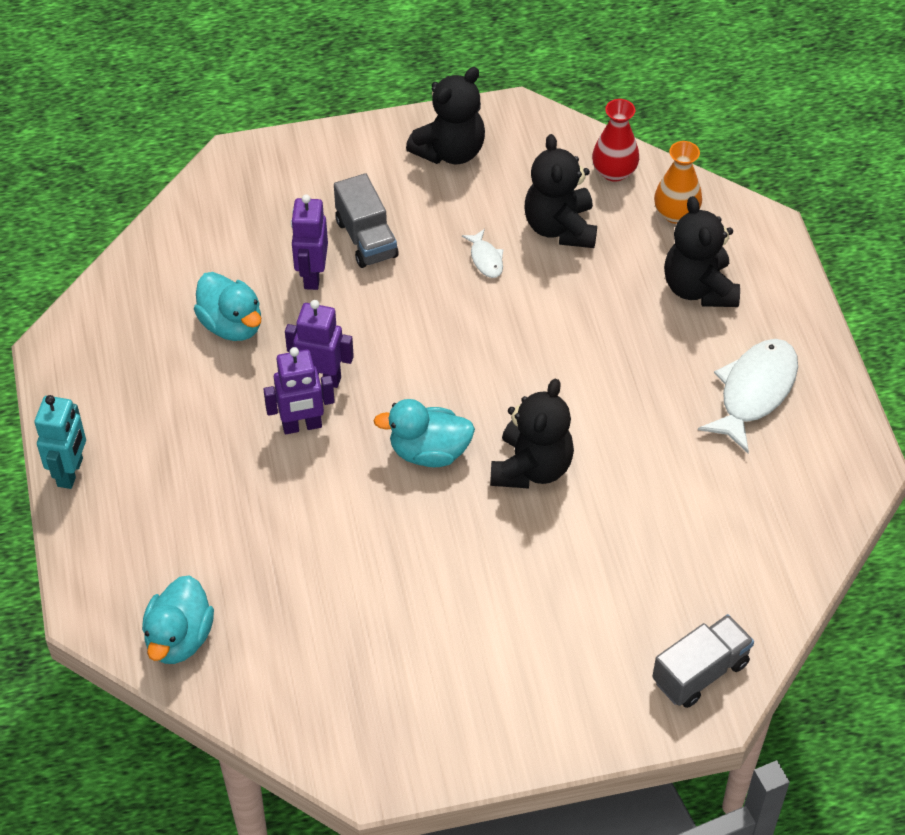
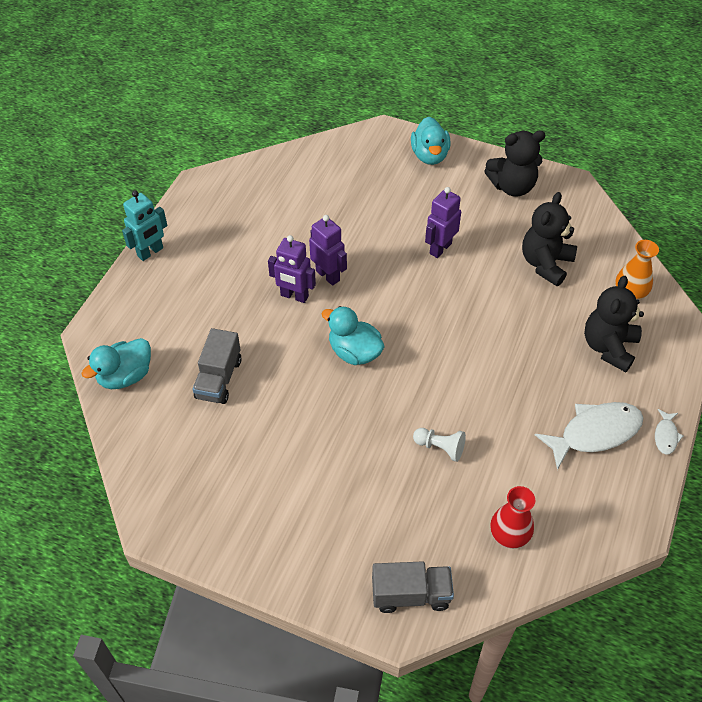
camera: 35 degrees right, 0 degrees up
(232, 325) = (304, 219): turquoise duck -> turquoise duck (429, 155)
(312, 276) = (371, 215): purple robot -> purple robot (440, 248)
(366, 239) = (420, 211): grey truck -> grey truck (219, 379)
(485, 259) = (483, 258): white fish -> white fish (666, 436)
(531, 468) = (408, 397): black teddy bear -> none
(609, 503) = (440, 447): none -> white pawn
(614, 172) = (608, 248): red vase -> red vase (509, 535)

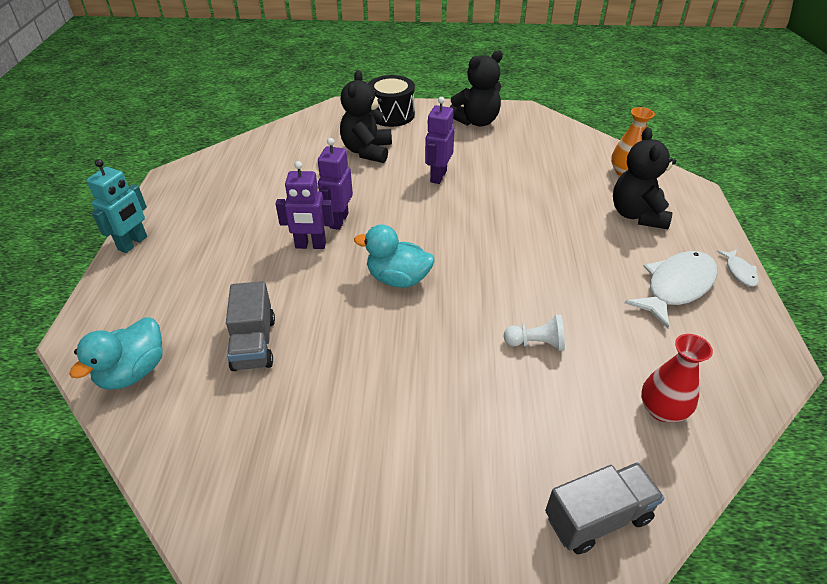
camera: 20 degrees left, 10 degrees down
(328, 275) = (338, 220): purple robot -> purple robot turned 105 degrees counterclockwise
(429, 155) = (391, 115): turquoise duck -> black drum
(545, 264) = (539, 167): black teddy bear -> black teddy bear (367, 151)

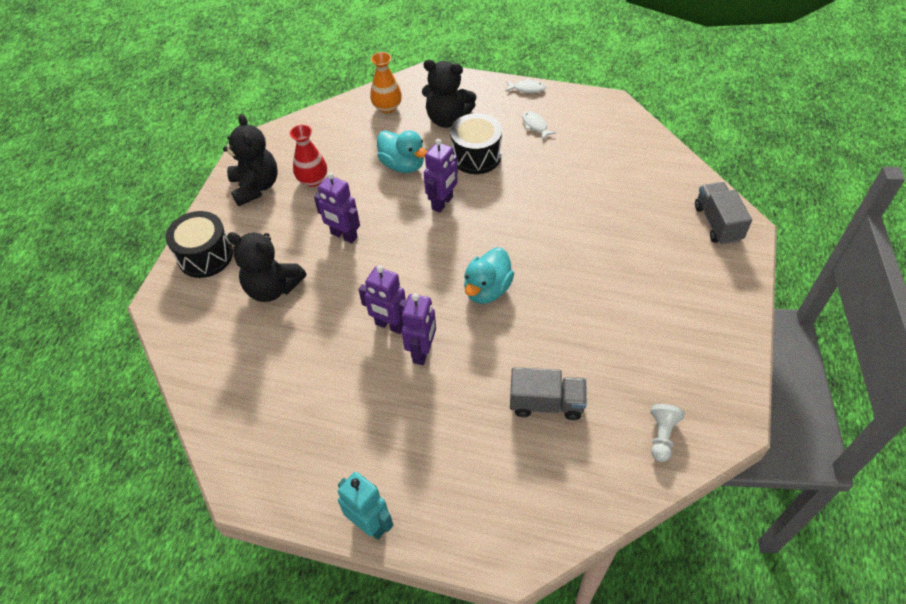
camera: 75 degrees left, 10 degrees up
(133, 372) = (565, 502): turquoise duck -> turquoise duck (403, 165)
(507, 230) = (442, 203): none -> purple robot
(536, 343) = (577, 216): white pawn -> white pawn (662, 436)
(591, 244) = (476, 156): none -> black drum
(662, 410) = (643, 169): red vase -> red vase (313, 180)
(676, 287) = (535, 125): white fish -> white fish, size x0.47

